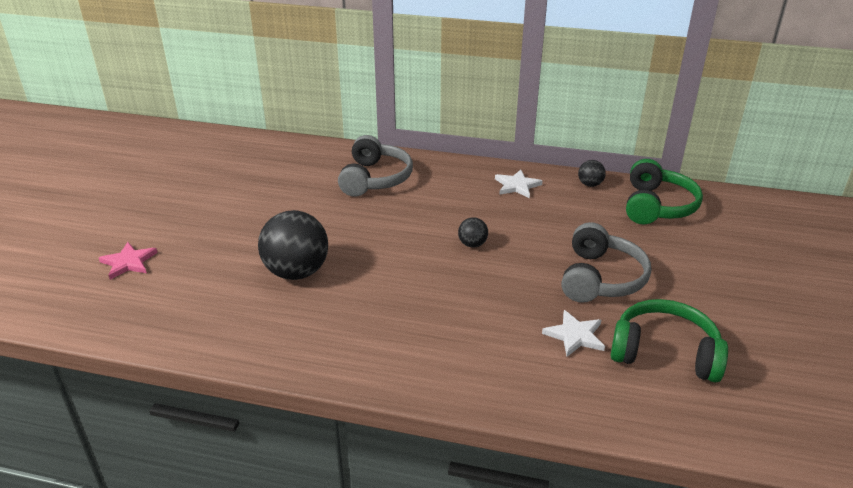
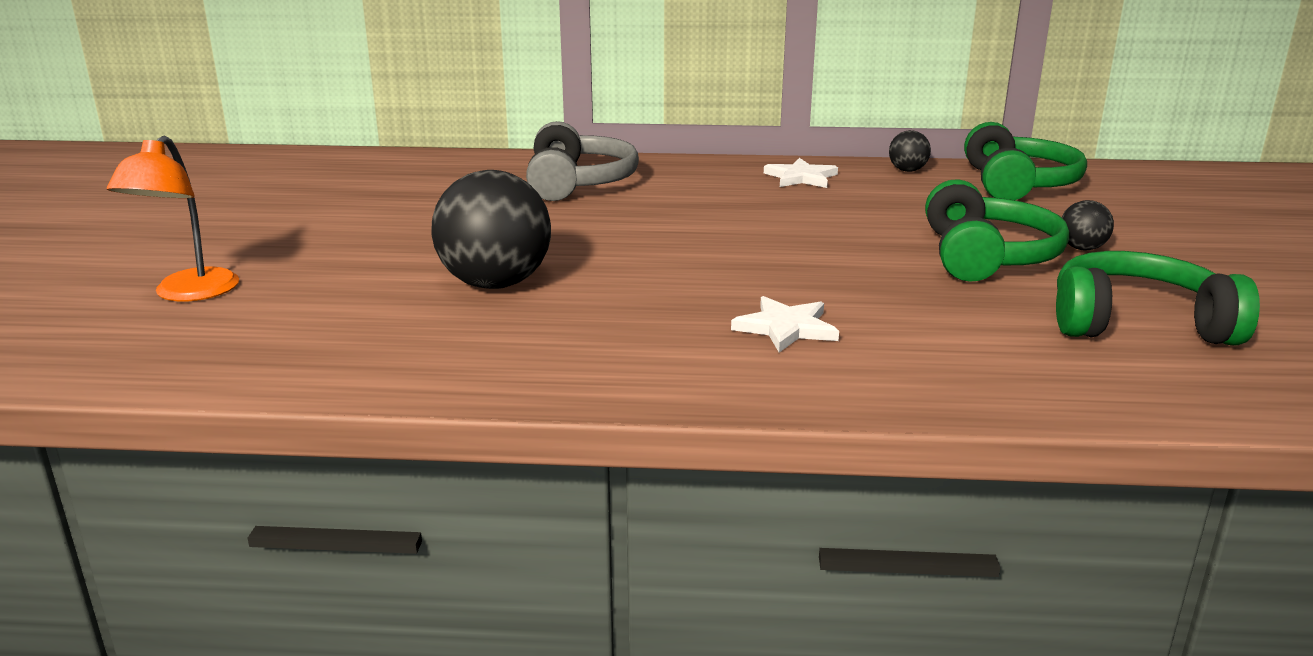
camera: 10 degrees left, 10 degrees down
(128, 262) = (188, 293): pink star -> orange lamp
(472, 244) = (768, 236): black ball -> black ball (1082, 248)
(575, 335) = (988, 317): white star -> white star (786, 328)
(600, 278) = (986, 256): grey headphones -> green headphones

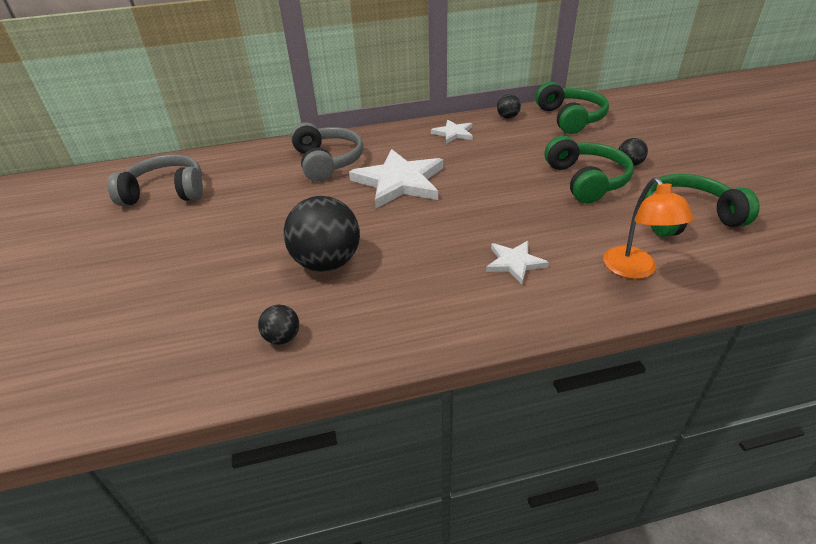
camera: 15 degrees left, 15 degrees up
(188, 293) = (130, 317): orange lamp -> orange lamp (634, 270)
(326, 184) = (166, 192): none -> grey headphones
(373, 347) = (282, 337): none -> black ball
(671, 217) = (399, 182): none -> white star

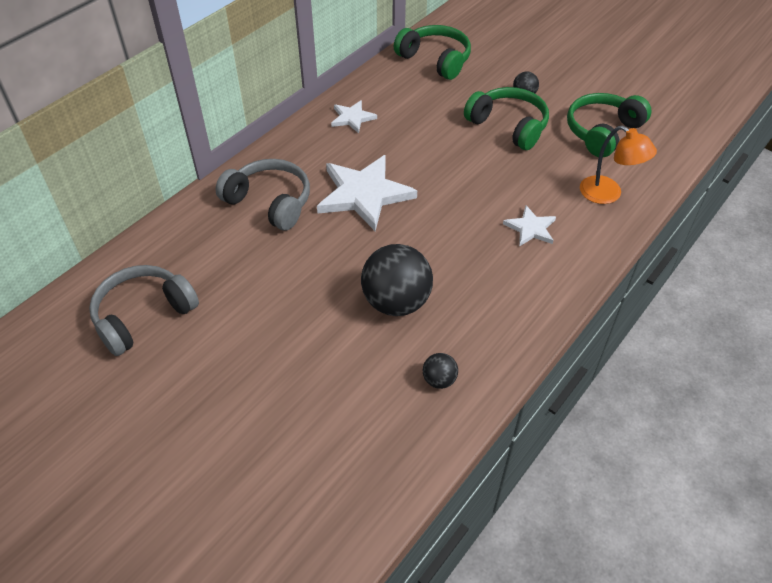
camera: 40 degrees left, 10 degrees up
(507, 117) = (381, 79): black ball -> none

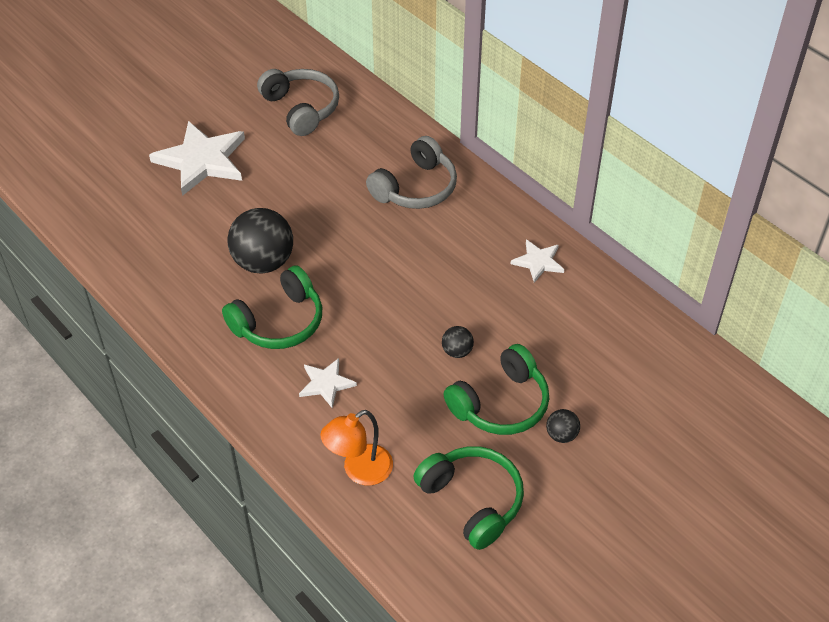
camera: 100 degrees right, 0 degrees up
(364, 194) = (410, 257): white star -> white star (202, 160)
(435, 60) = (648, 356): green headphones -> green headphones (279, 322)
(439, 380) = (171, 278): black ball -> black ball (457, 351)

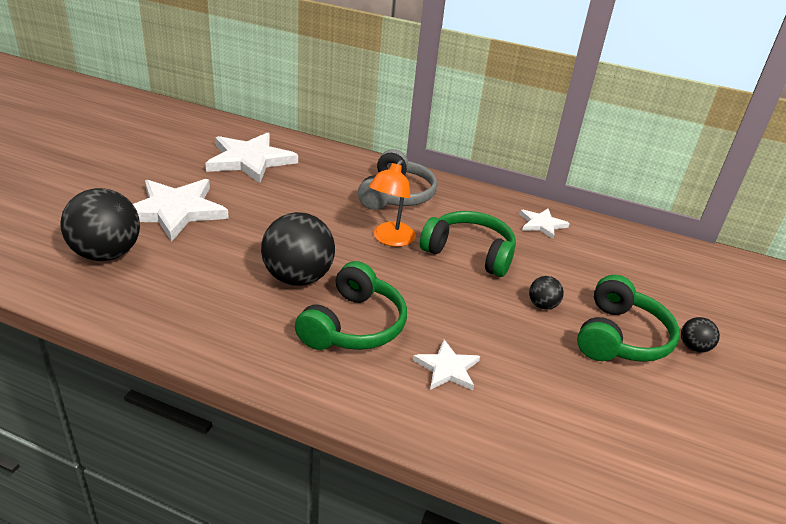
camera: 30 degrees left, 15 degrees down
(127, 196) = (106, 254): none -> black ball
(301, 109) = (250, 160): grey headphones -> white star
(359, 471) = (554, 444): orange lamp -> orange lamp (390, 239)
(472, 501) = (684, 434): green headphones -> green headphones (469, 253)

